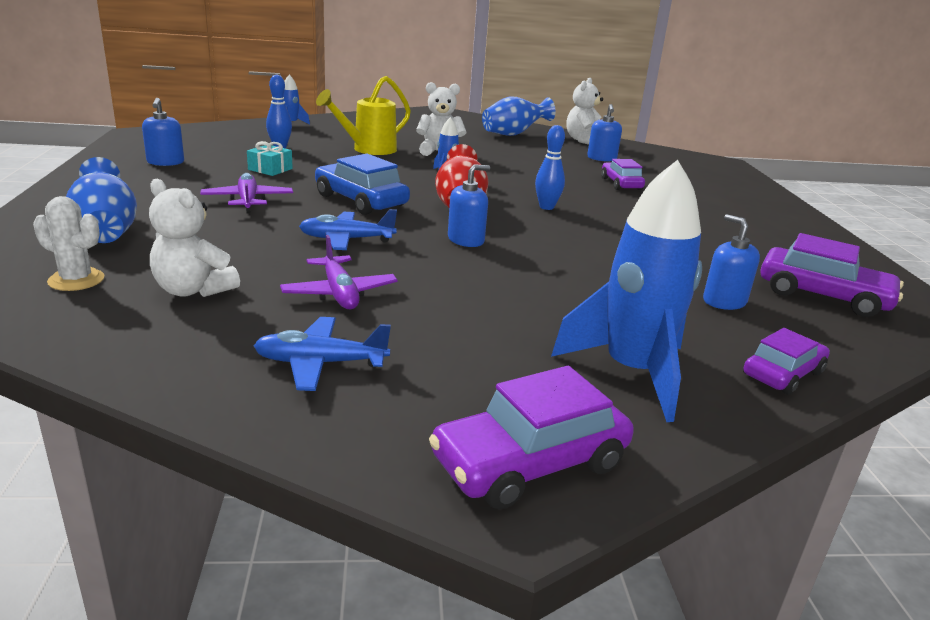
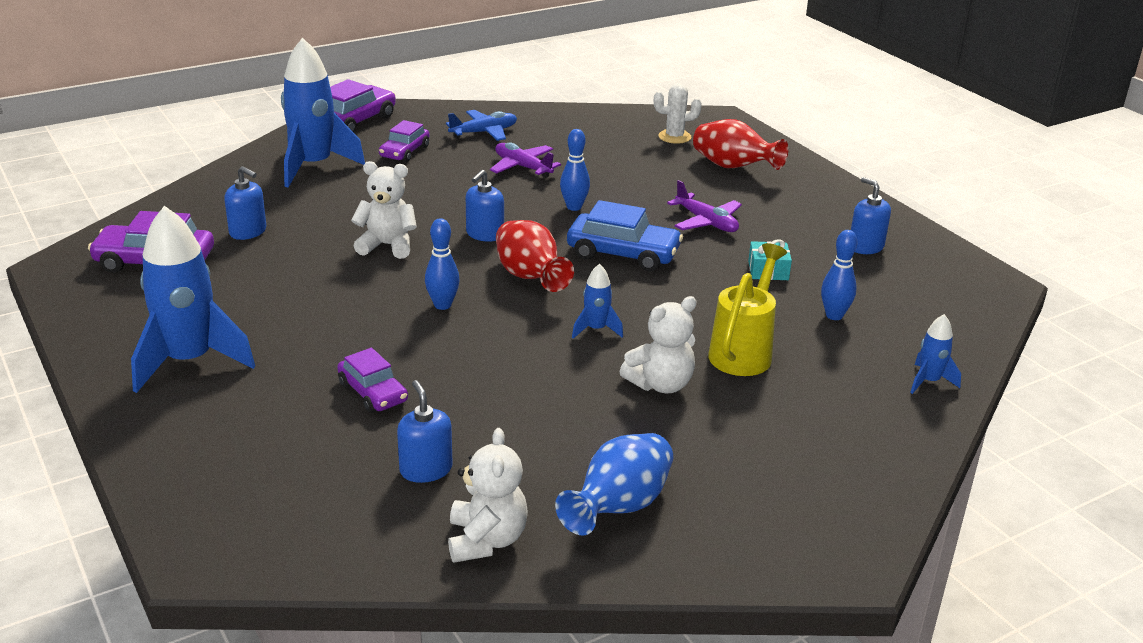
camera: 155 degrees right, 5 degrees up
(106, 231) = (733, 167): blue vase -> red vase
(193, 290) = (605, 148): white teddy bear -> white teddy bear (387, 246)
(346, 239) = (574, 207): blue plane -> blue bowling pin
(754, 221) = (189, 361): none -> blue rocket
(782, 374) = (217, 187): purple car -> purple car (404, 152)

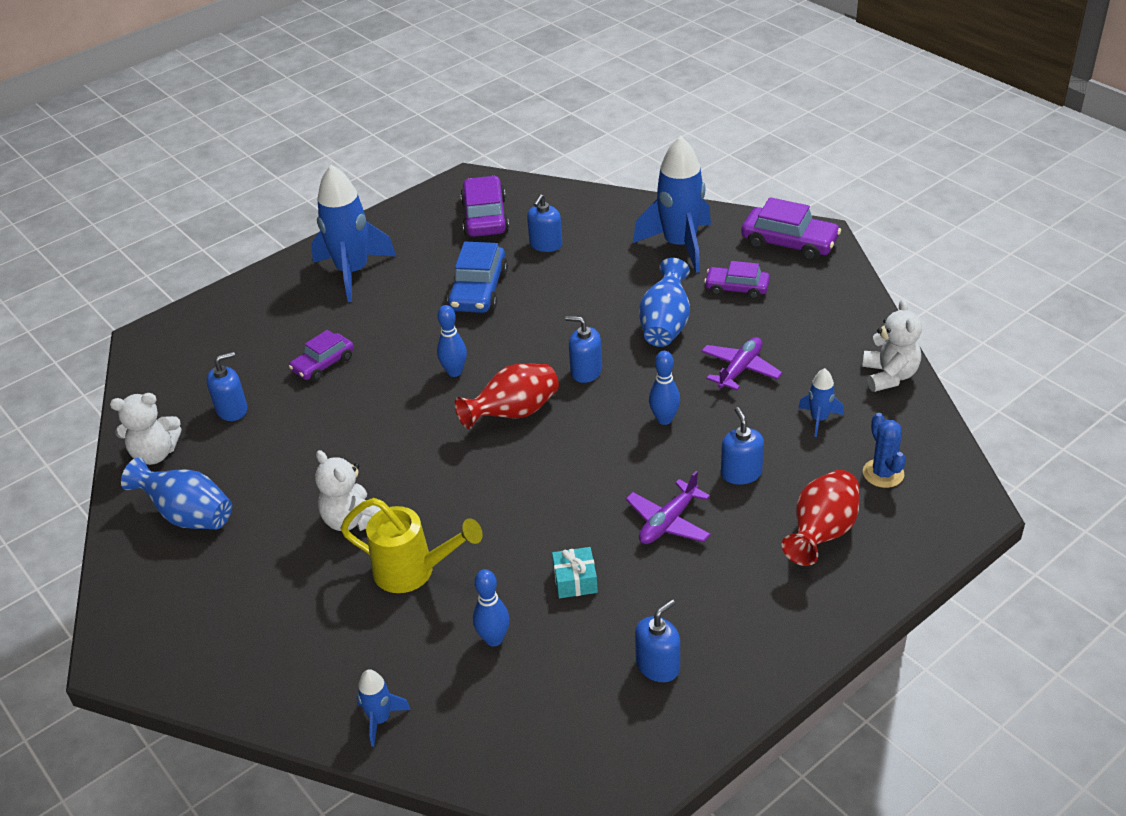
camera: 85 degrees right, 10 degrees up
(387, 246) = (546, 320): white teddy bear -> white teddy bear (889, 376)
(437, 189) = (665, 325): none -> blue vase
(484, 132) = (811, 328): blue plane -> none
(596, 329) = (433, 468): blue rocket -> blue rocket (819, 419)
(623, 253) = (578, 467): blue car -> blue car (478, 290)
(656, 186) = (741, 473): none -> blue soap dispenser
(674, 137) = (883, 473): white cactus -> blue cactus

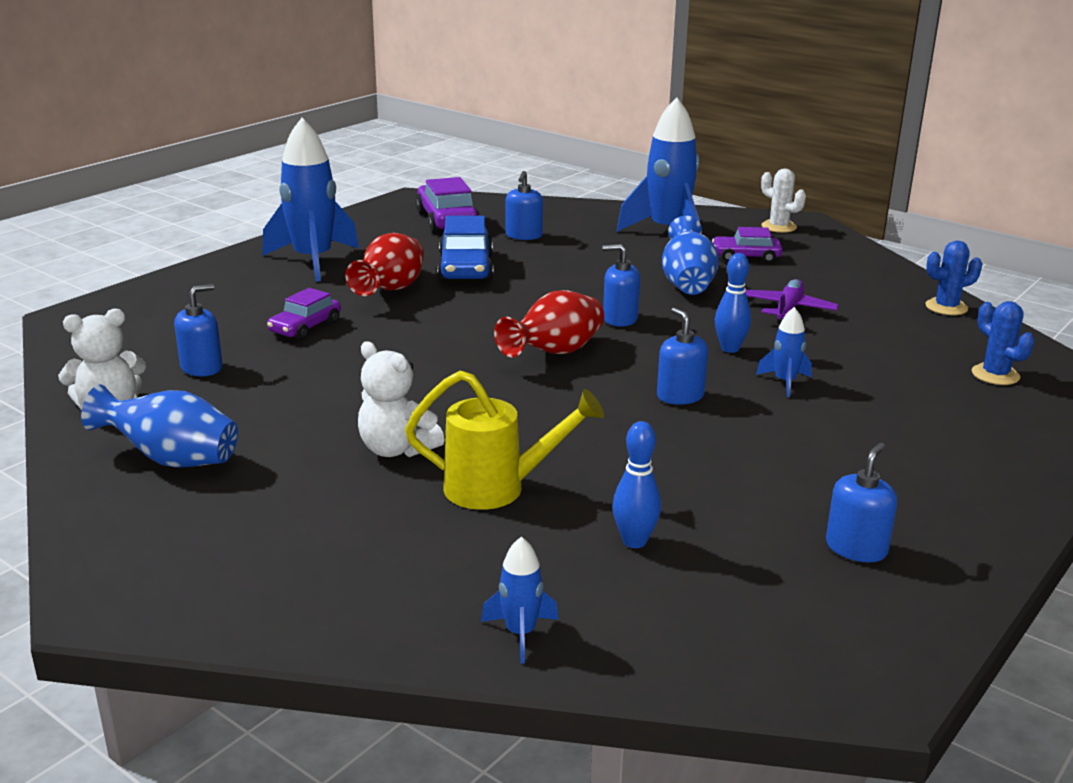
camera: 15 degrees left, 15 degrees down
(454, 372) = (468, 326): blue bowling pin -> none
(575, 580) = (706, 481): turquoise gift -> none
(668, 522) = (786, 426): purple plane -> none
(741, 473) = (842, 383): blue soap dispenser -> blue soap dispenser (680, 396)
(789, 243) = (778, 227): purple car -> white cactus
(819, 419) = (897, 340): blue rocket -> blue rocket (785, 382)
(821, 533) = (965, 423): red vase -> red vase (390, 290)
(889, 376) = (946, 307): white teddy bear -> blue cactus

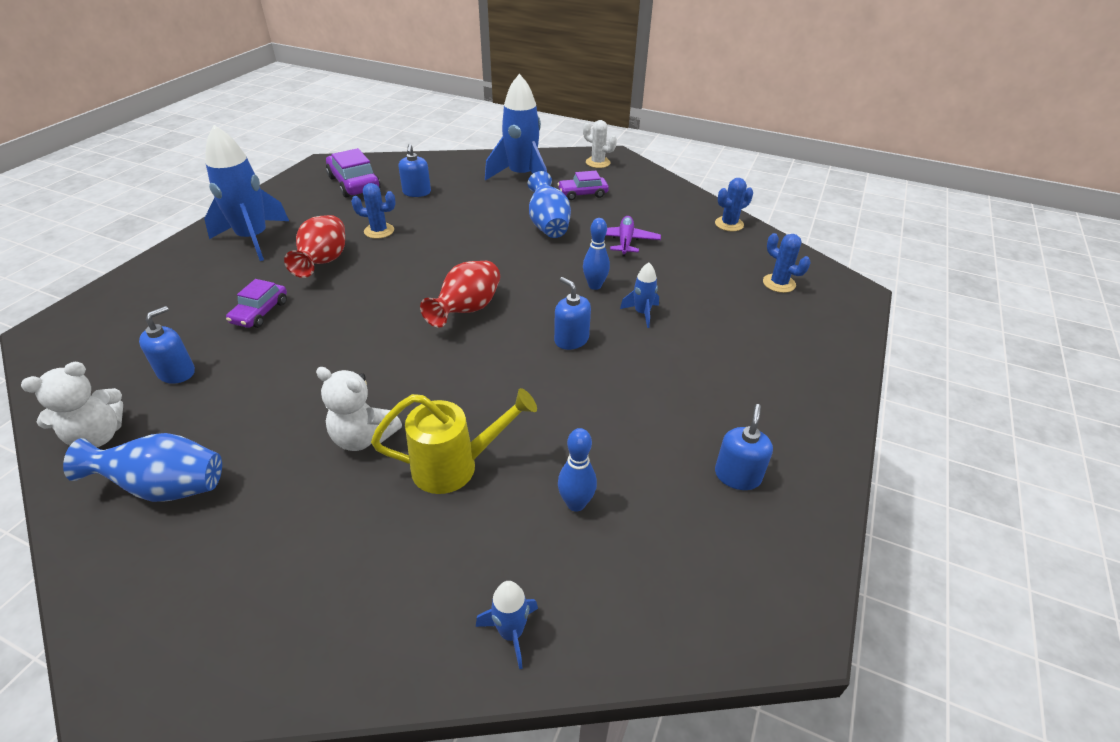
camera: 15 degrees left, 15 degrees up
(465, 268) = (379, 231): blue car -> blue cactus
(620, 319) = (508, 267): blue soap dispenser -> none

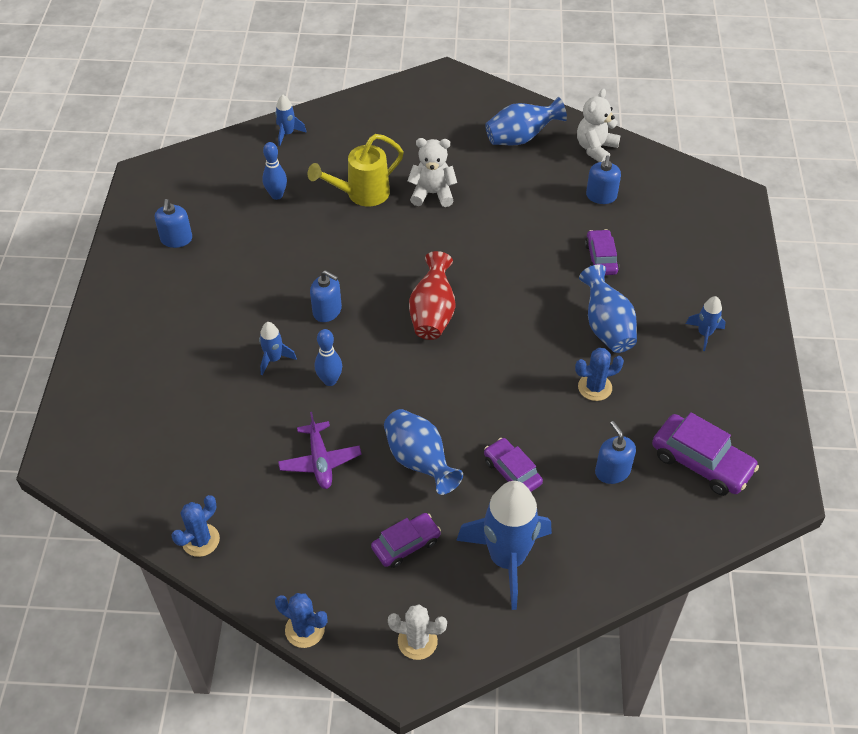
camera: 160 degrees right, 10 degrees up
(253, 239) = (704, 334): blue rocket -> blue rocket, size x0.46
(323, 262) = (606, 327): red vase -> blue vase
(485, 206) = (512, 472): none -> purple car
(779, 283) = (140, 445): blue cactus -> blue cactus (305, 629)

